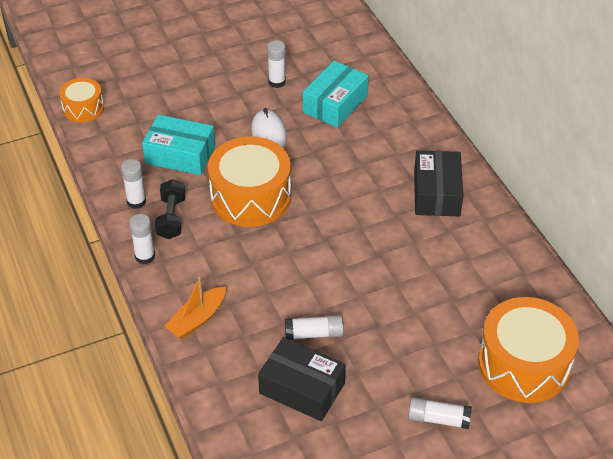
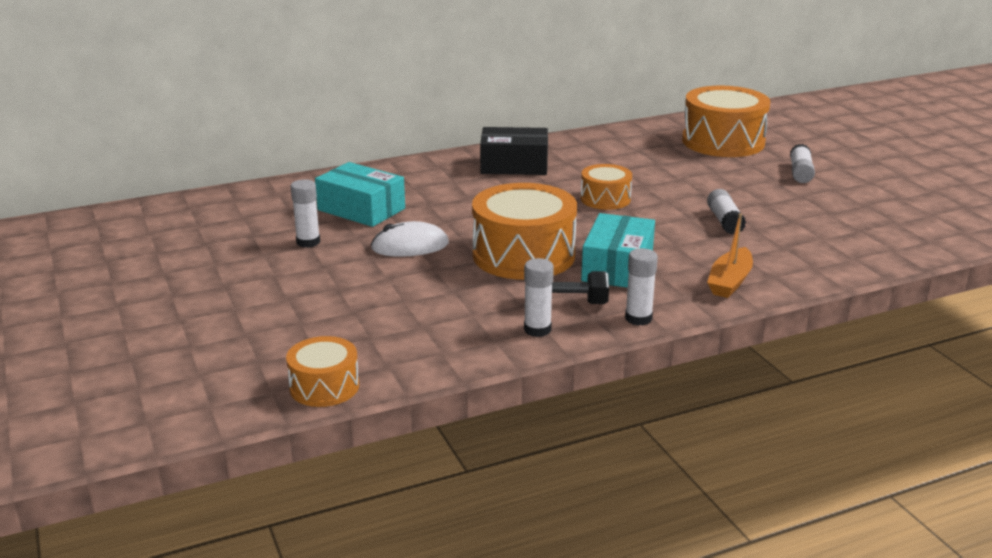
camera: 90 degrees left, 20 degrees down
(180, 155) = (444, 302): turquoise box -> turquoise box (617, 267)
(197, 319) = (729, 282): orange boat -> orange boat turned 75 degrees clockwise
(302, 388) = (798, 227): black box -> none
(361, 253) = (605, 199): none -> orange drum

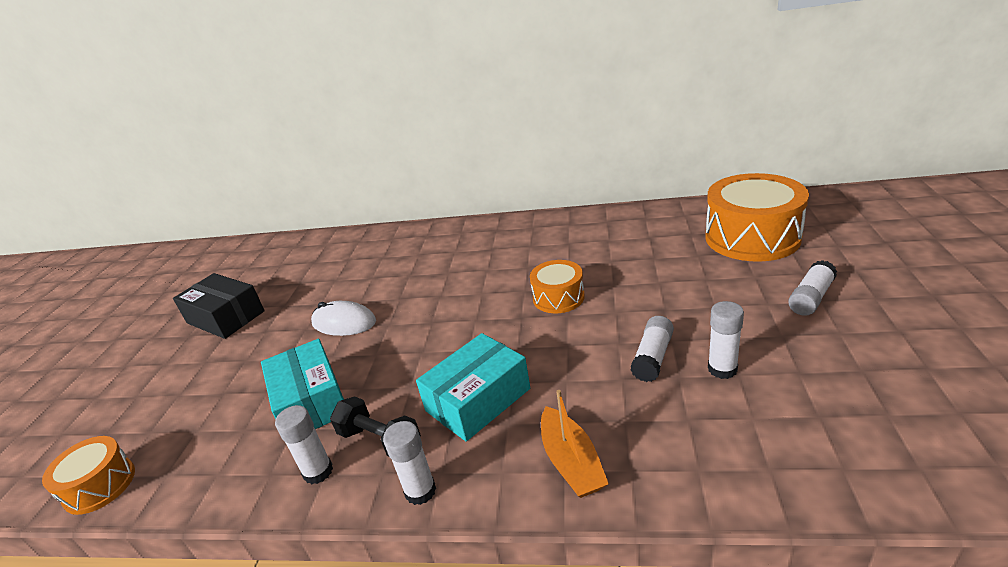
camera: 35 degrees right, 5 degrees up
(308, 242) = (286, 301): white glue stick -> white glue stick (722, 369)
(361, 209) = (357, 272): turquoise box -> turquoise box (310, 401)
(514, 165) = (520, 240): black box -> black box (226, 317)
(523, 255) = (414, 358): orange drum -> none
(729, 282) = (571, 462): orange boat -> orange boat turned 75 degrees counterclockwise

